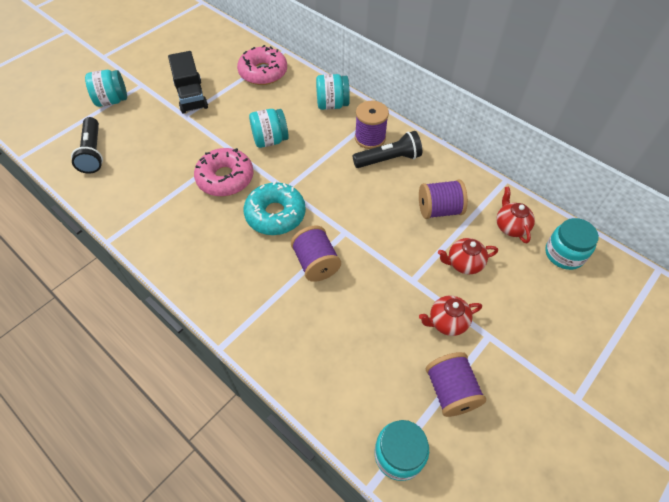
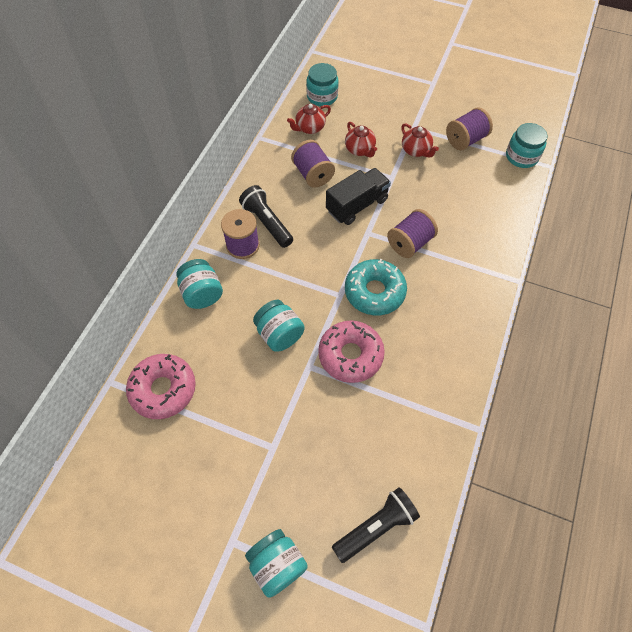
camera: 110 degrees left, 5 degrees up
(191, 96) = (234, 458): black truck -> black truck (357, 205)

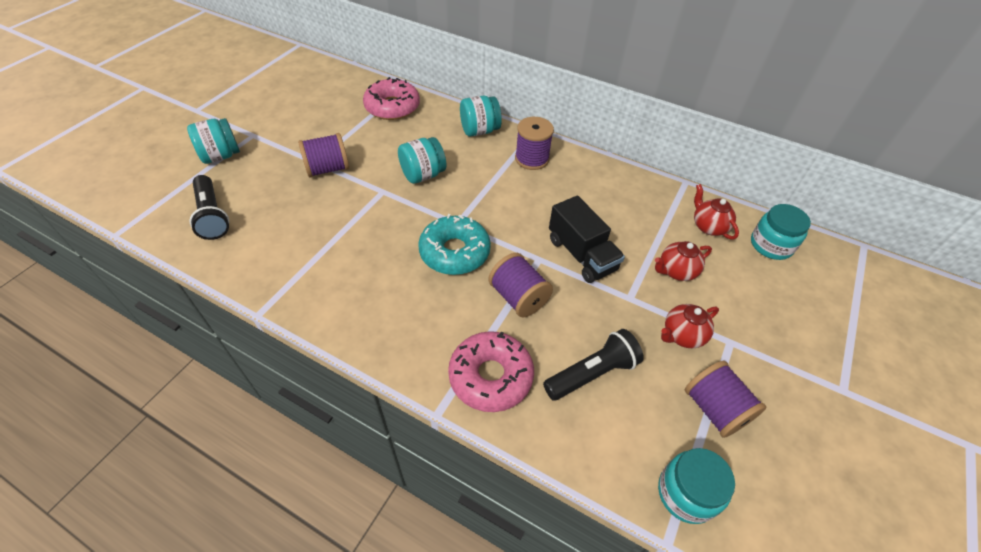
camera: 95 degrees right, 10 degrees down
(267, 223) = (559, 178): black flashlight -> black flashlight (592, 373)
(313, 174) = (630, 221): purple spool -> purple spool (328, 169)
(350, 355) = (384, 222): pink donut -> pink donut (490, 376)

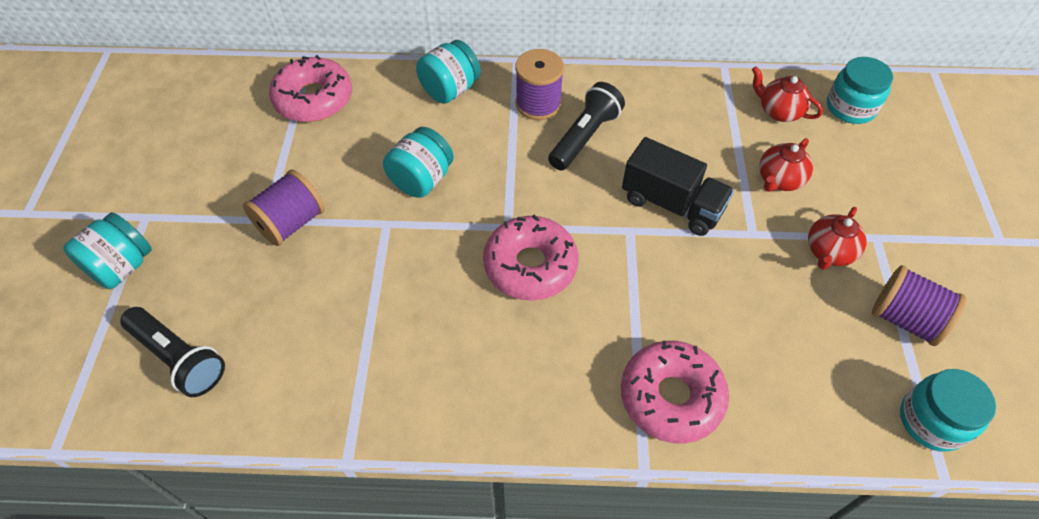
camera: 25 degrees left, 5 degrees up
(454, 252) = (530, 265): turquoise donut -> pink donut
(518, 297) = (639, 288): purple spool -> none
(592, 373) = (770, 340): black flashlight -> black flashlight (585, 137)

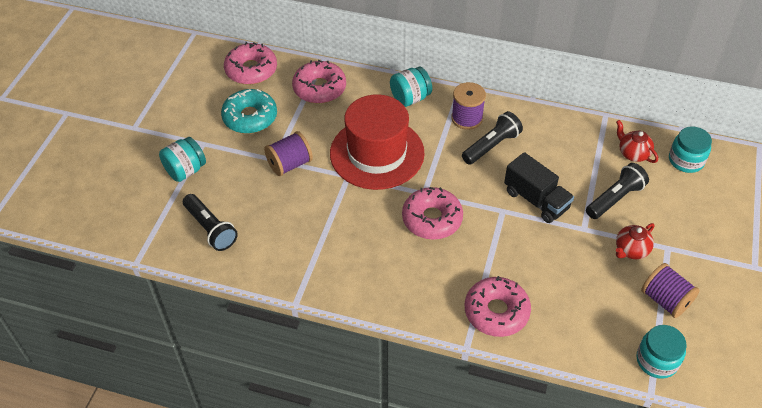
camera: 15 degrees right, 5 degrees down
(204, 90) = (251, 70): none -> pink donut
(215, 161) = (250, 117): none -> turquoise donut
(421, 180) = (377, 153): turquoise jar -> red hat
(779, 180) = (615, 199): red teapot -> black flashlight

